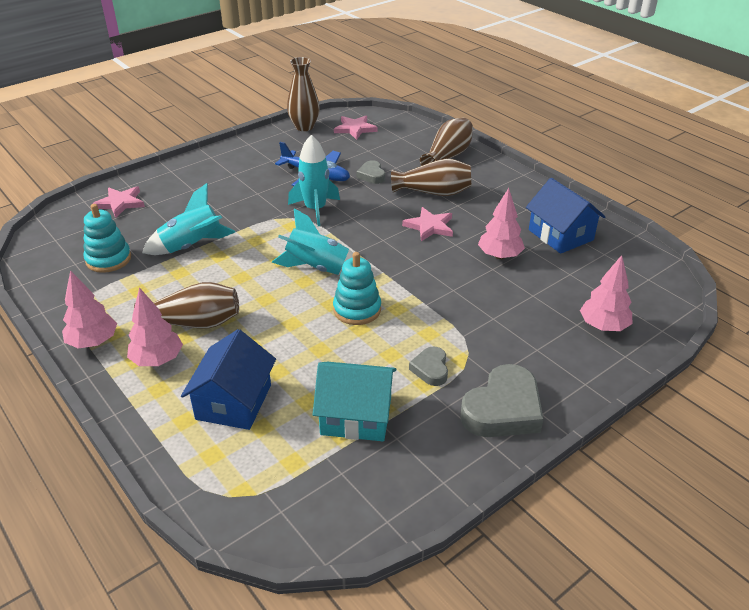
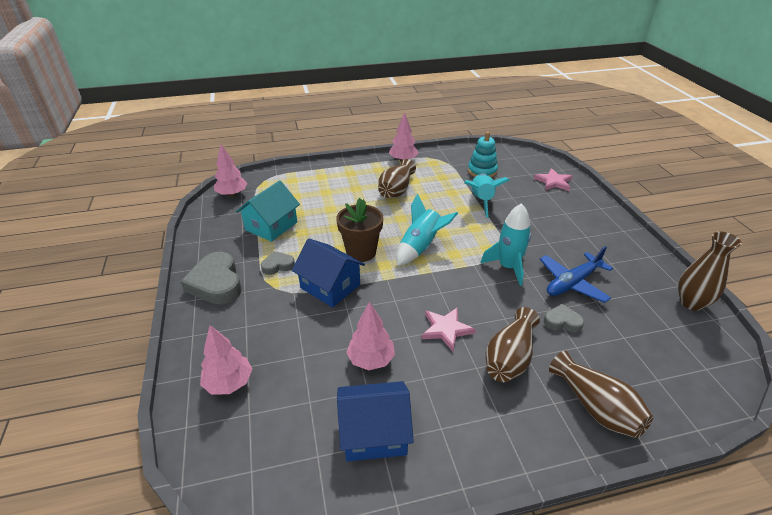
camera: 115 degrees right, 0 degrees up
(157, 360) = (373, 175): pink tree -> pink tree (232, 194)
(234, 402) = (320, 191): blue house -> blue house (330, 286)
(355, 129) = (685, 343): pink star -> none
(357, 309) = (361, 252): turquoise stacking toy -> brown flower pot
(430, 369) = (278, 265): grey heart -> grey heart turned 45 degrees counterclockwise

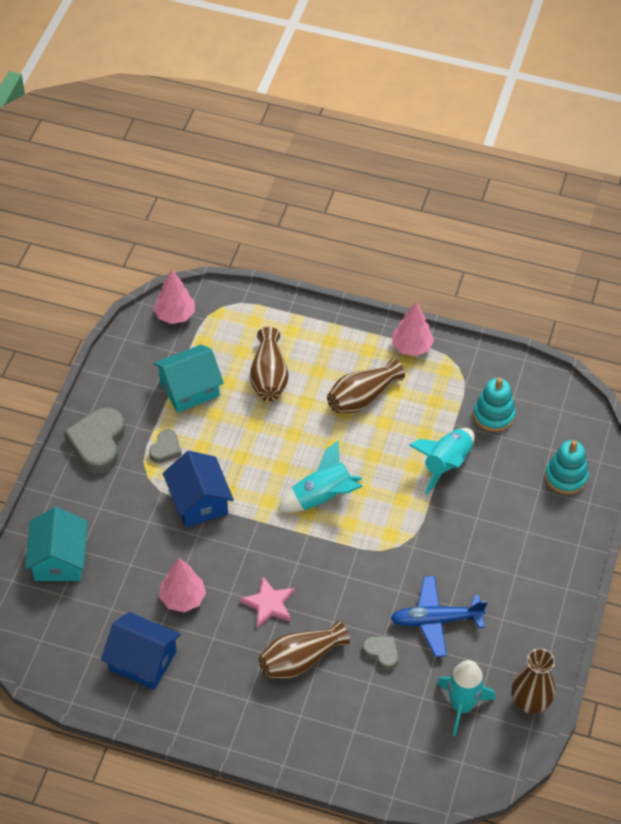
camera: 30 degrees right, 15 degrees up
(229, 383) = (59, 559): pink tree -> turquoise house
(278, 265) = (165, 449): grey heart -> grey heart turned 105 degrees clockwise
(361, 252) = (257, 473): brown flower pot -> none
(508, 267) = (389, 568): turquoise rocket -> turquoise rocket (462, 706)
(553, 182) = (566, 477): pink star -> turquoise stacking toy
(596, 407) = (330, 737): brown vase -> brown vase (269, 377)

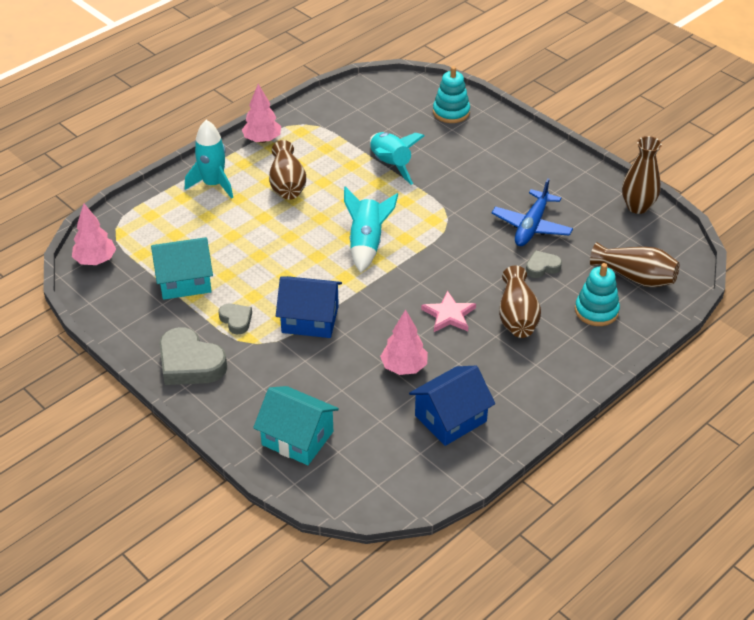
camera: 60 degrees left, 10 degrees down
(189, 389) = (184, 281): turquoise house -> turquoise house turned 75 degrees clockwise
(269, 377) = (217, 228): brown vase -> brown vase (635, 277)
(462, 706) = (618, 242): turquoise rocket -> turquoise rocket (213, 184)
(493, 415) = (365, 124): turquoise stacking toy -> turquoise stacking toy (596, 311)

